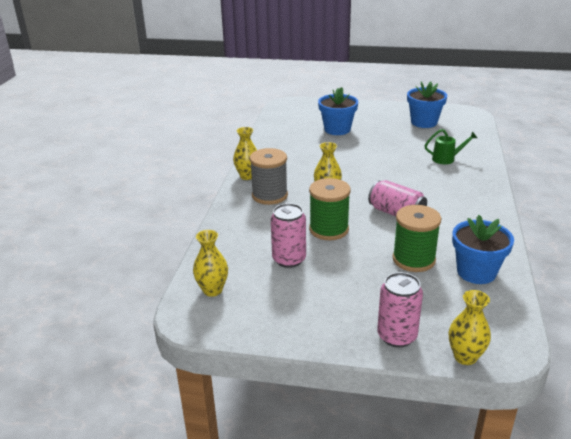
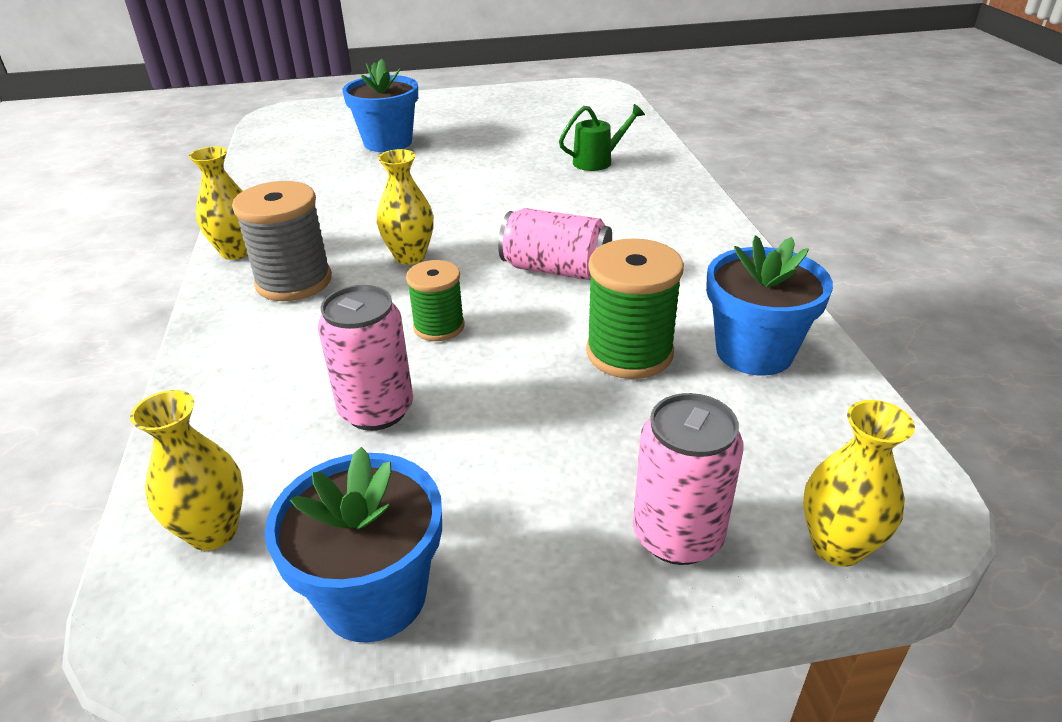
camera: 20 degrees left, 5 degrees up
(329, 229) = (439, 327): green spool -> green spool, size x0.62
(424, 122) = (532, 111): blue flower pot -> blue flower pot (374, 595)

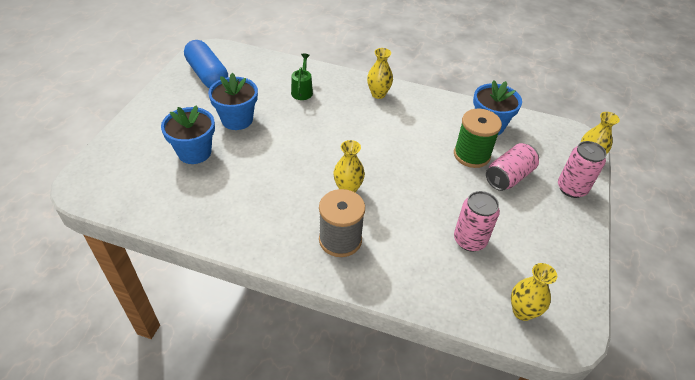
camera: 65 degrees left, 10 degrees up
(236, 252) = (286, 256): yellow vase -> yellow vase (378, 94)
(374, 595) = (572, 271): blue flower pot -> blue flower pot (237, 120)
(439, 327) = (419, 201): green spool -> none
(545, 103) = (207, 75): none -> blue capsule
(555, 269) = (396, 148): pink can -> pink can (508, 177)

